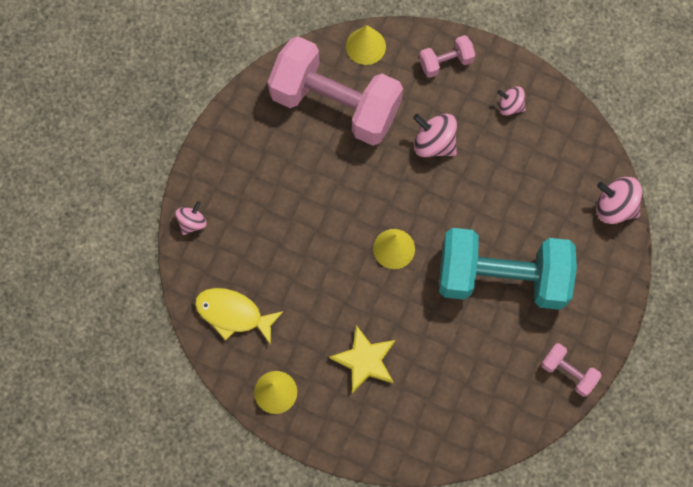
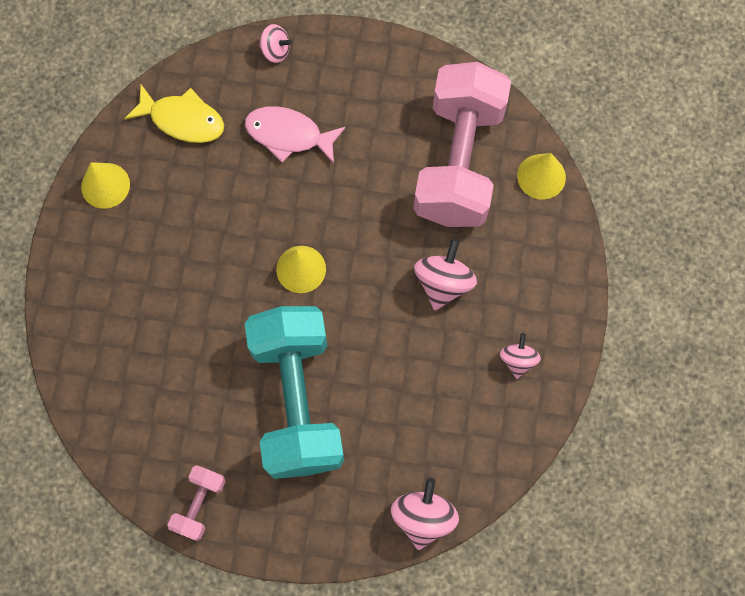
camera: 75 degrees right, 0 degrees up
(233, 314) = (182, 120): yellow fish -> yellow fish turned 105 degrees clockwise
(273, 230) = (289, 135): none -> pink fish
(365, 360) = (161, 270): yellow star -> none
(446, 62) = (550, 271): pink dumbbell -> none

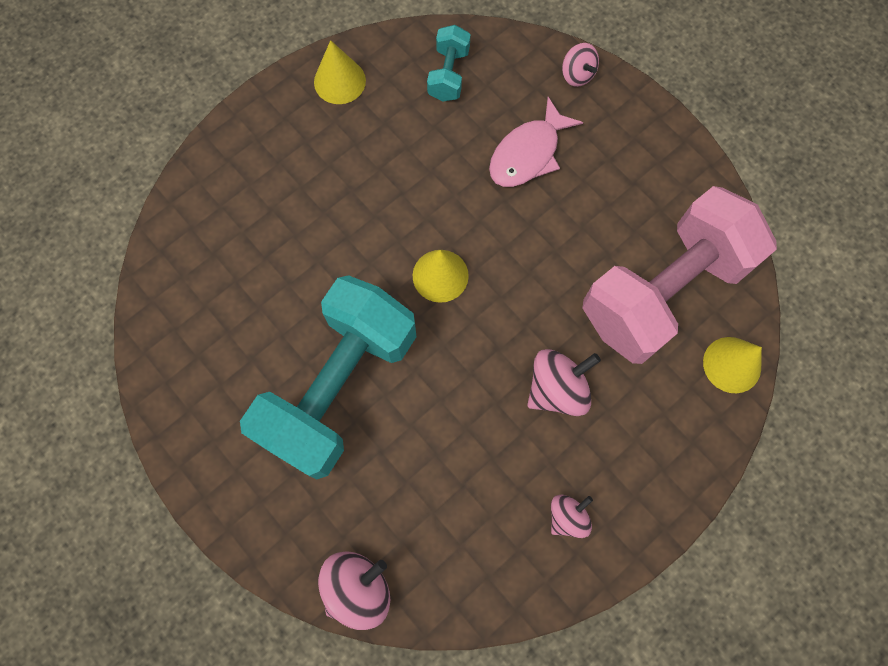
camera: 40 degrees right, 0 degrees up
(182, 120) = (448, 74): yellow fish -> turquoise dumbbell
(199, 504) = (181, 408): pink dumbbell -> none
(289, 135) = (528, 153): pink fish -> pink fish turned 105 degrees counterclockwise

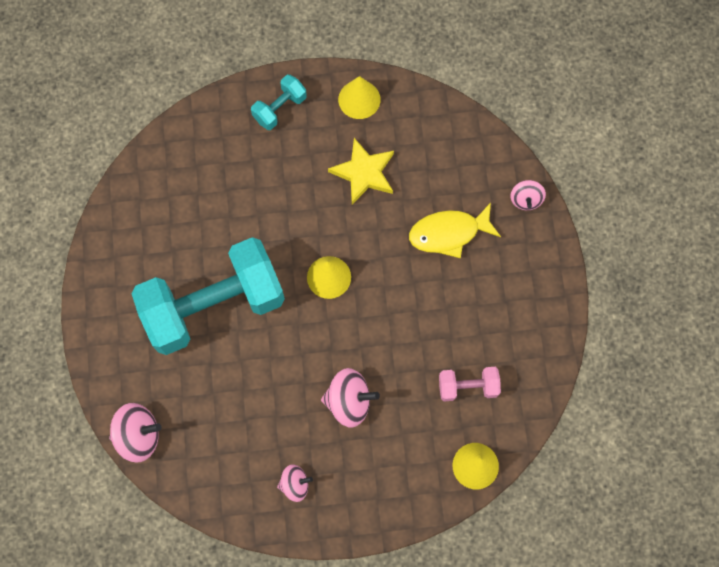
camera: 35 degrees right, 0 degrees up
(398, 149) = (364, 173): none -> yellow star
(448, 74) = (436, 142): turquoise dumbbell -> turquoise dumbbell (280, 108)
(528, 153) = (449, 233): pink fish -> yellow fish
(662, 291) = (467, 386): pink dumbbell -> pink dumbbell, size x0.42

